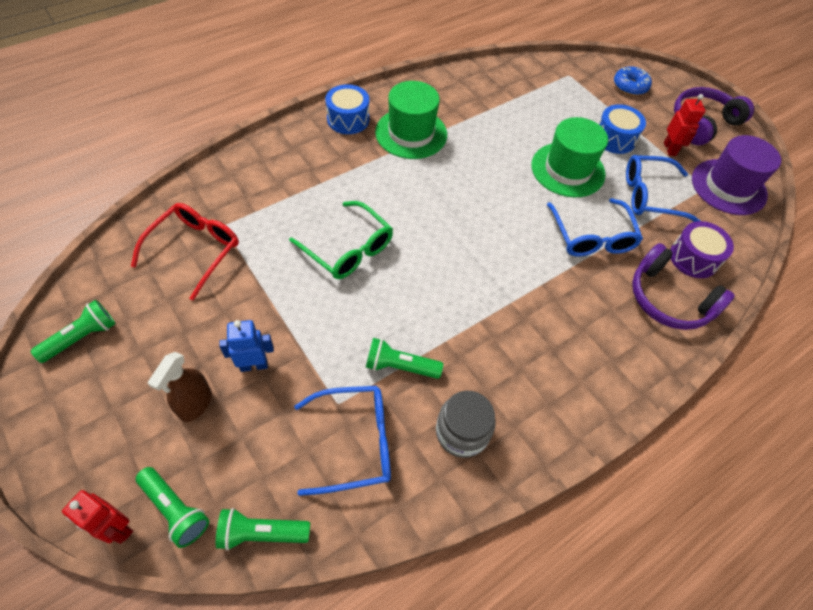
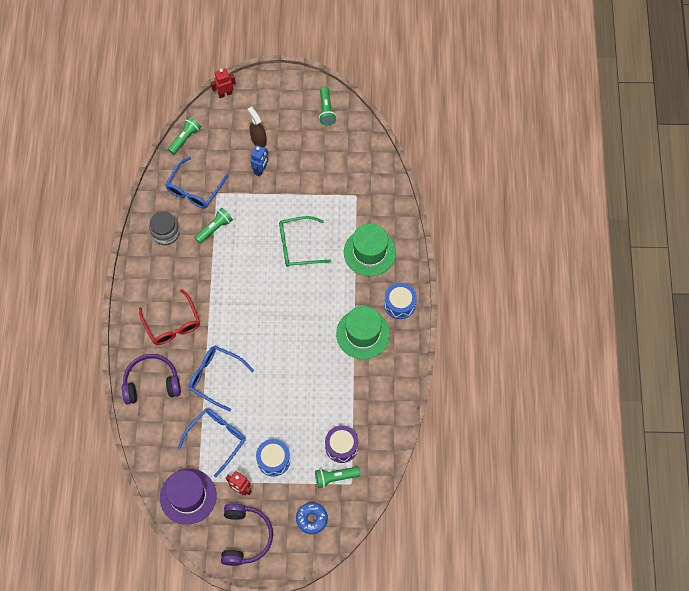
camera: 130 degrees right, 10 degrees up
(175, 509) = (217, 114): green flashlight -> green flashlight (335, 477)
(195, 250) = (347, 175): red glasses -> red glasses (172, 324)
(567, 169) = (270, 406): green hat -> green hat (369, 252)
(693, 258) = (162, 421): purple drum -> purple drum (341, 446)

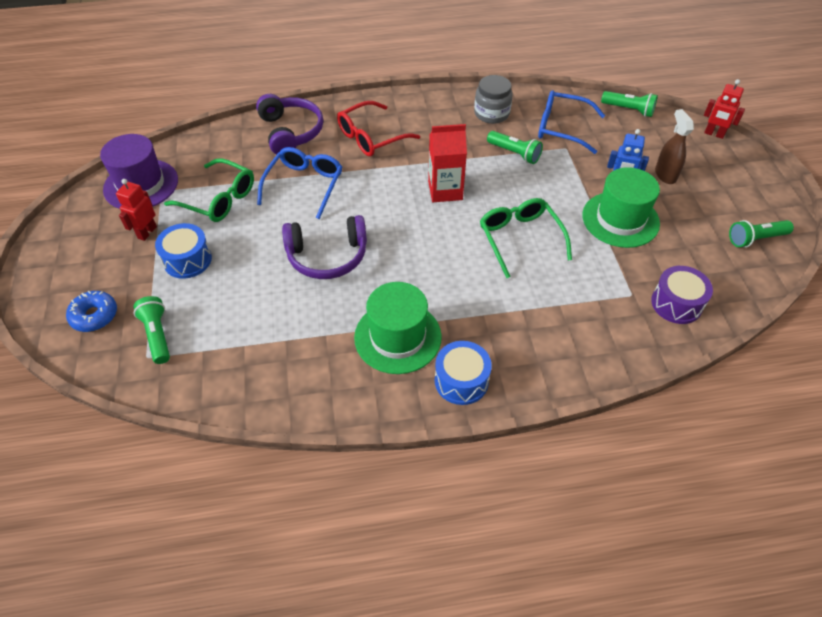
camera: 80 degrees right, 15 degrees down
(217, 439) = (219, 199): blue glasses -> green glasses
(225, 94) = (714, 134): red robot -> red robot turned 150 degrees clockwise
(242, 283) = (445, 190): none -> red carton
(245, 537) = (78, 246): purple headphones -> purple headphones (327, 256)
(258, 139) = (665, 175): brown spray bottle -> brown spray bottle turned 60 degrees counterclockwise
(341, 446) = (207, 336): purple drum -> purple drum (676, 303)
(369, 252) = (540, 326): green hat -> green hat (620, 219)

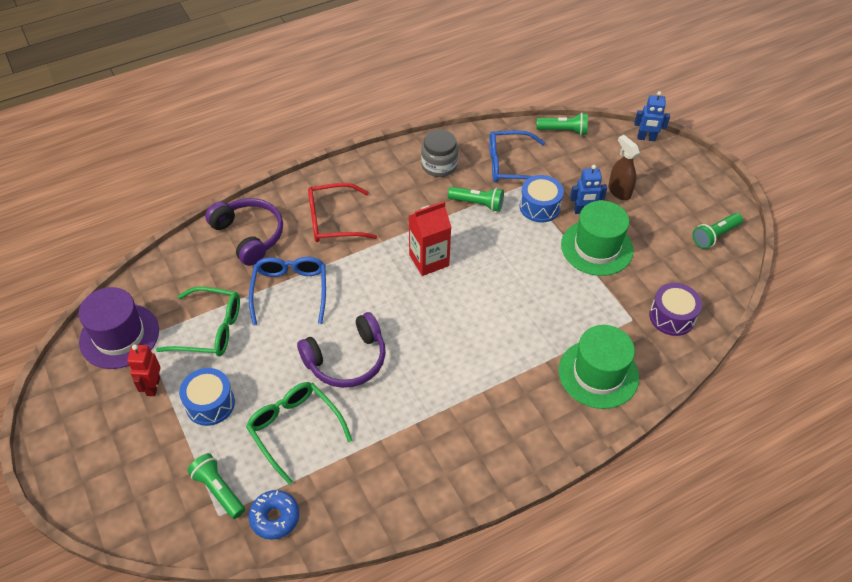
camera: 20 degrees left, 0 degrees up
(94, 316) = (144, 490): blue donut -> blue donut (275, 517)
(371, 137) = (333, 221): red glasses -> red glasses turned 45 degrees clockwise
(398, 337) = (447, 421): green hat -> green hat (598, 374)
(461, 381) = (520, 445): blue drum -> blue drum (539, 207)
(520, 239) = (517, 291): green glasses -> green glasses (295, 429)
(714, 134) = (646, 138): red robot -> blue robot

